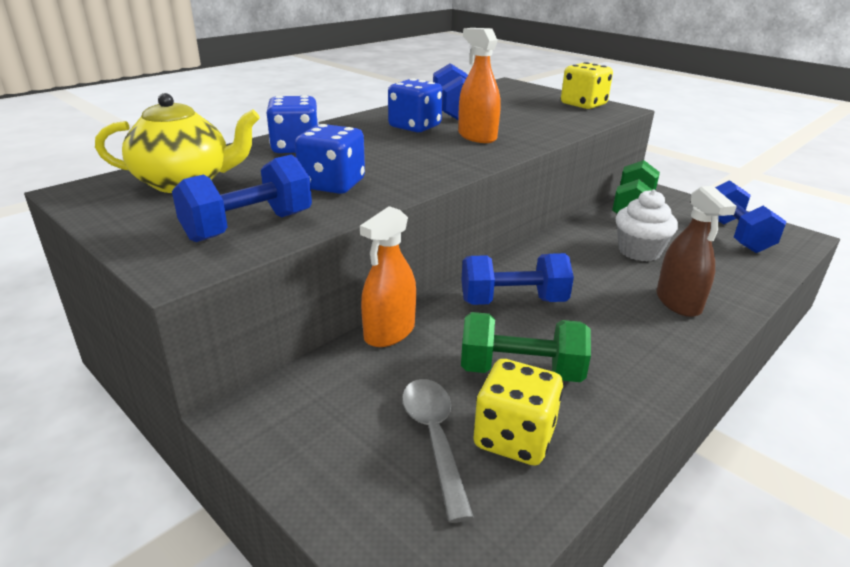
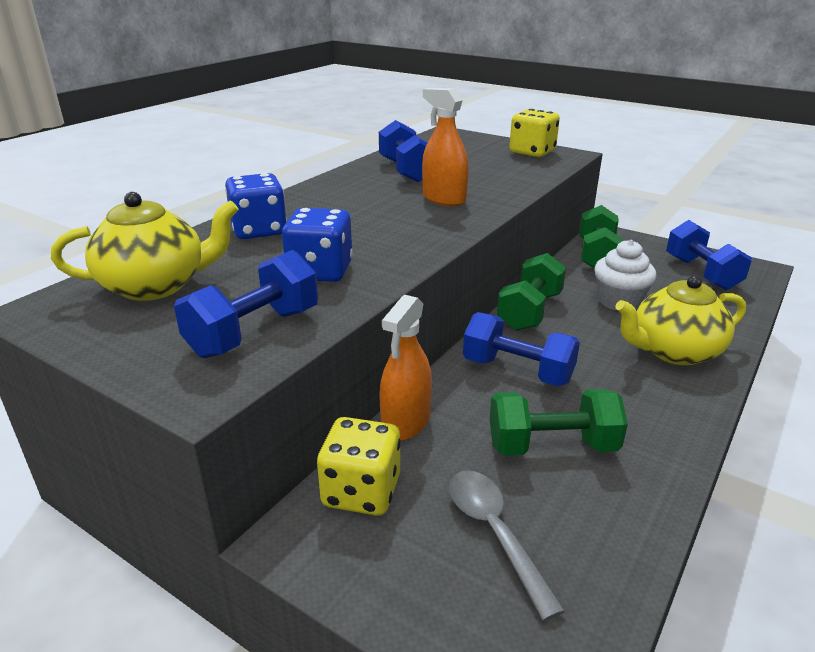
camera: 10 degrees left, 0 degrees up
(414, 127) = (374, 193): blue dice -> none
(513, 301) = (517, 371): blue dumbbell -> blue dumbbell turned 45 degrees clockwise
(514, 437) = (571, 519): yellow dice -> yellow dice (361, 491)
(545, 251) = (530, 311): none -> green dumbbell
(678, 302) = (673, 351): brown spray bottle -> yellow teapot

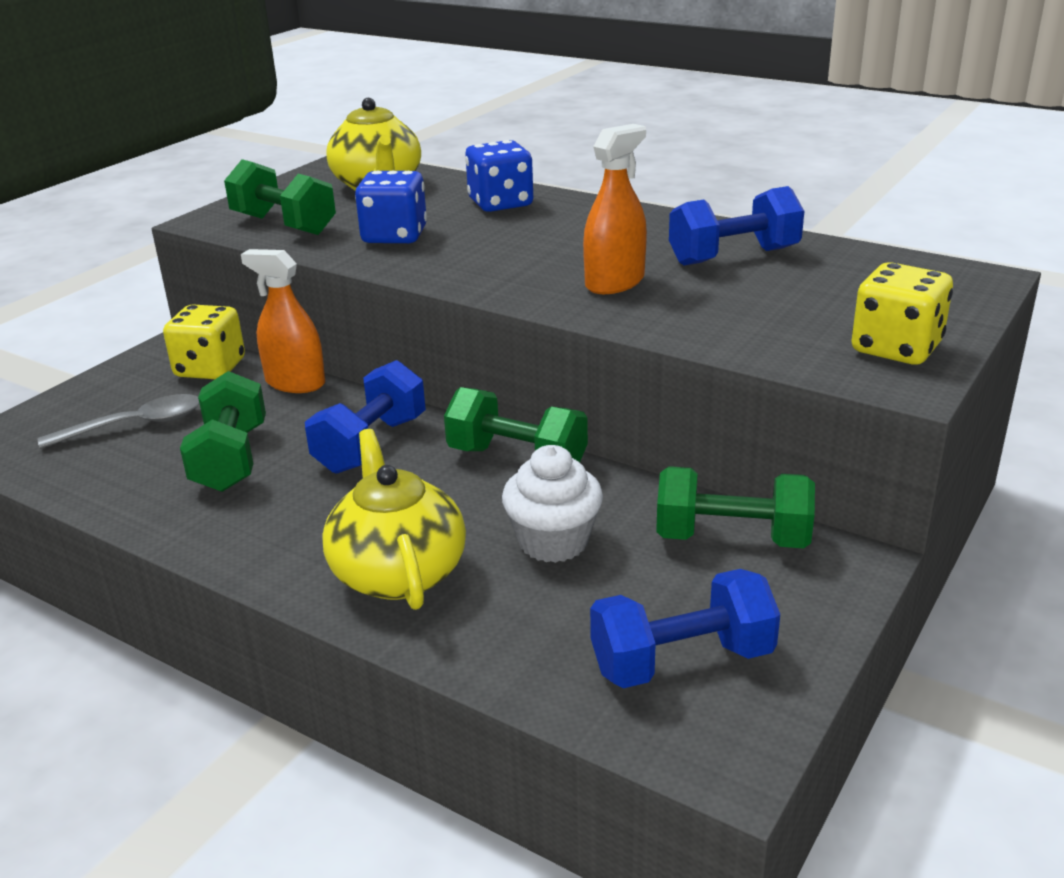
camera: 90 degrees right, 0 degrees up
(254, 332) = (284, 225): blue dumbbell -> green dumbbell

